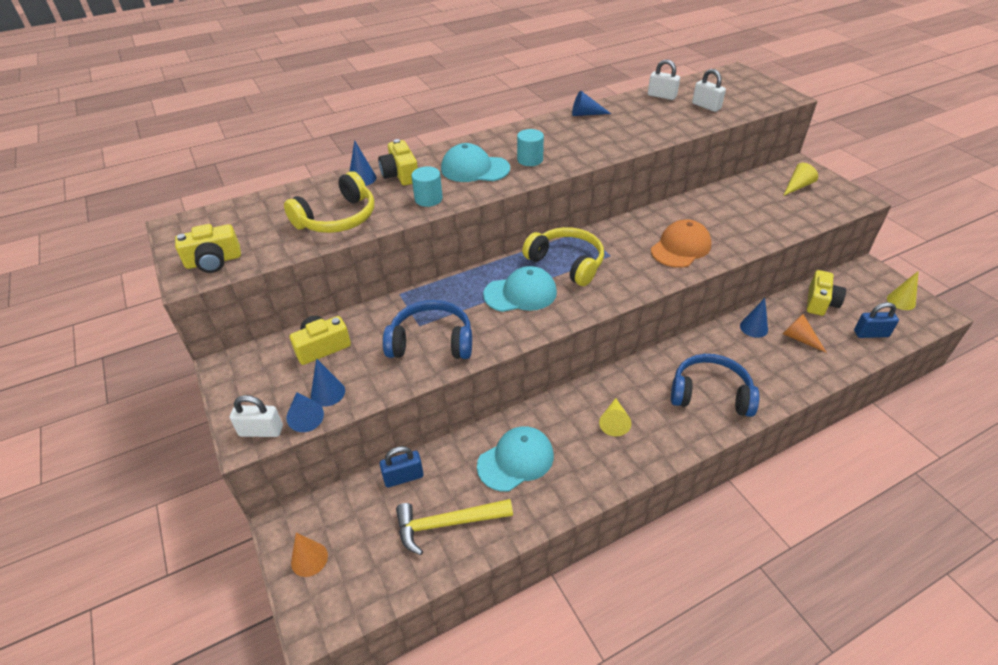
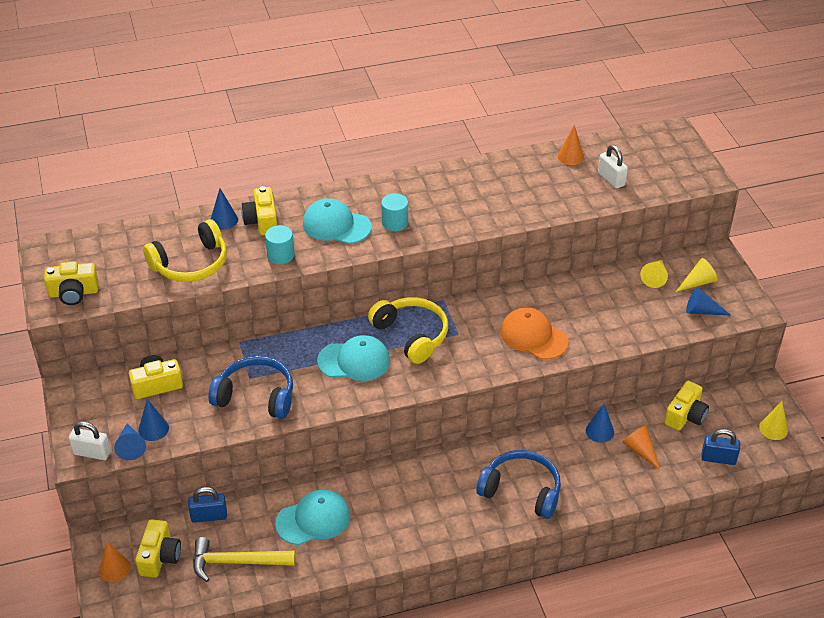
camera: 10 degrees right, 0 degrees up
(359, 534) = (159, 557): none -> yellow camera
(586, 114) = (477, 170): blue cone -> blue cone (702, 311)
(614, 422) = (417, 501): yellow cone -> yellow cone (655, 277)
(662, 96) = (570, 157): white padlock -> orange cone
(680, 247) = (533, 336): orange cap -> orange cap turned 105 degrees counterclockwise

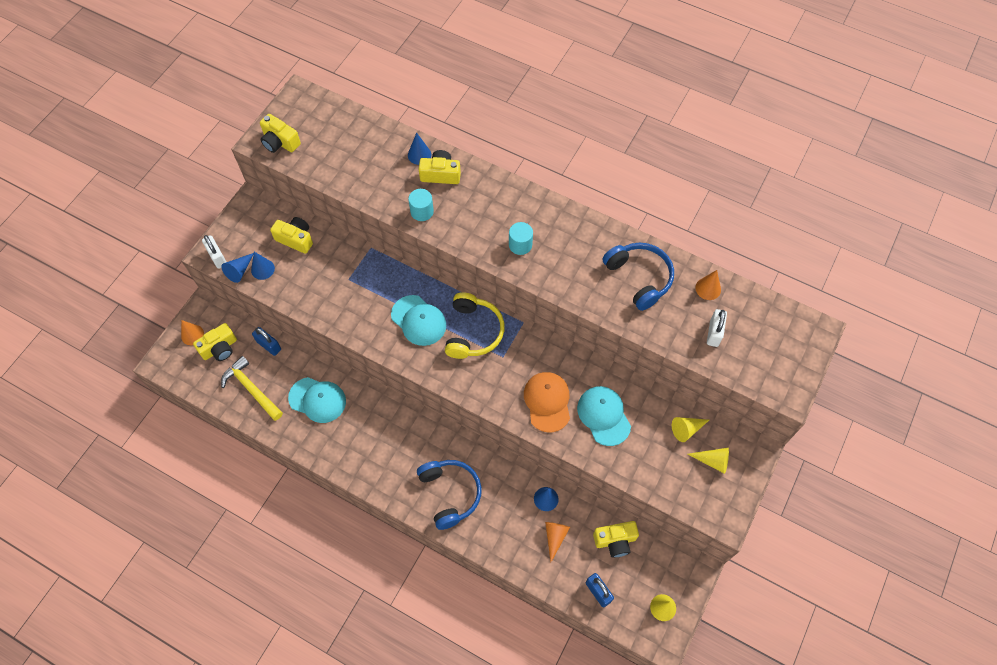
camera: 45 degrees right, 20 degrees up
(191, 264) = (364, 174): yellow headphones -> none
(256, 396) = (338, 296): blue headphones -> blue headphones (639, 278)
(262, 221) = (440, 174): yellow camera -> yellow camera turned 60 degrees clockwise
(336, 225) = (481, 216): turquoise cap -> turquoise cap (603, 416)
(702, 311) = (686, 486): blue cone -> none

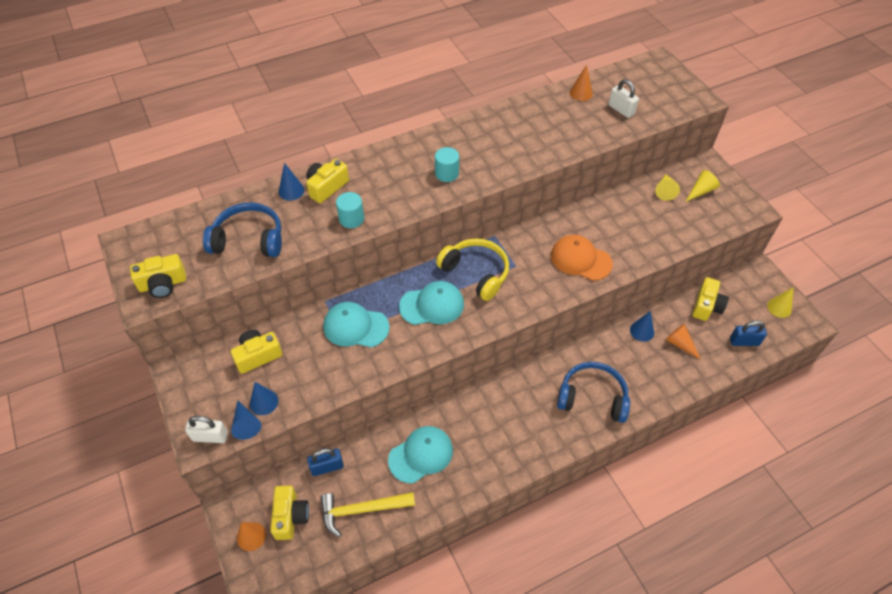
camera: 55 degrees left, 10 degrees down
(603, 416) = (619, 231): turquoise cap -> turquoise cap (355, 327)
(639, 278) = (540, 123): blue headphones -> blue headphones (248, 239)

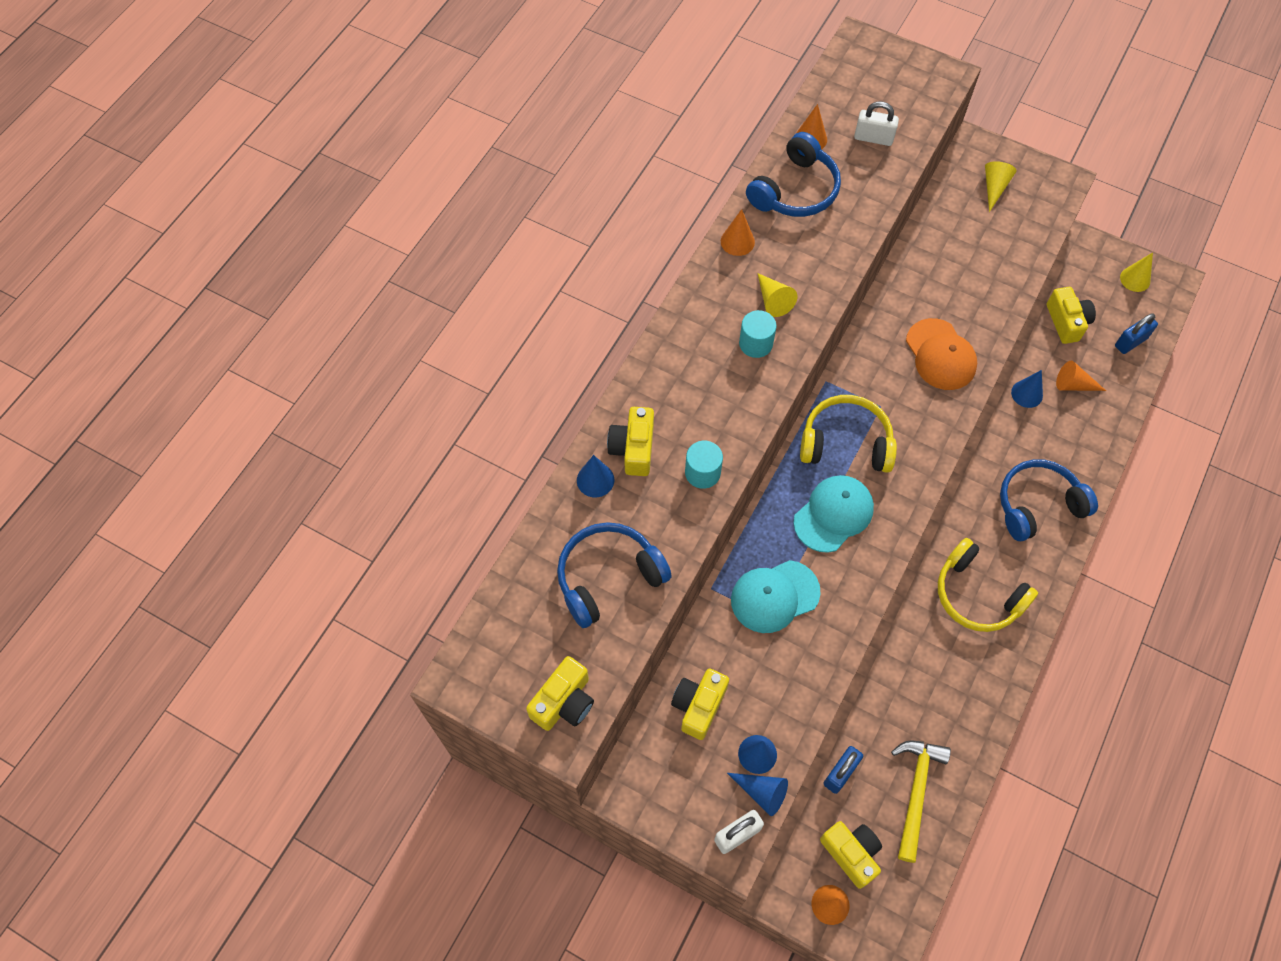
camera: 35 degrees left, 10 degrees up
(361, 510) = (916, 792): yellow hammer -> yellow hammer turned 150 degrees clockwise
(421, 455) = (924, 689): turquoise cap -> none
(487, 121) = (737, 241): none -> orange cone
(505, 423) = (977, 594): none -> yellow headphones
(546, 113) = (795, 190): none -> blue headphones
(580, 259) = (940, 355): orange cap -> orange cap turned 105 degrees counterclockwise
(665, 191) = (958, 210): yellow cone -> yellow cone (773, 300)

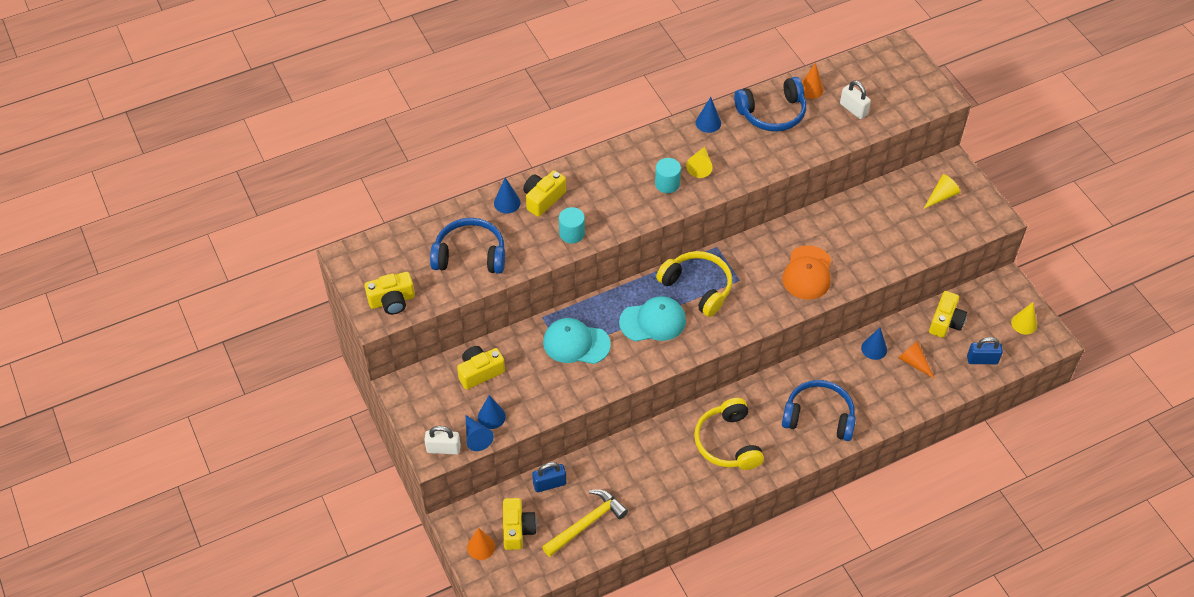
camera: 35 degrees right, 10 degrees down
(737, 241) = (708, 123): orange cone -> blue cone

